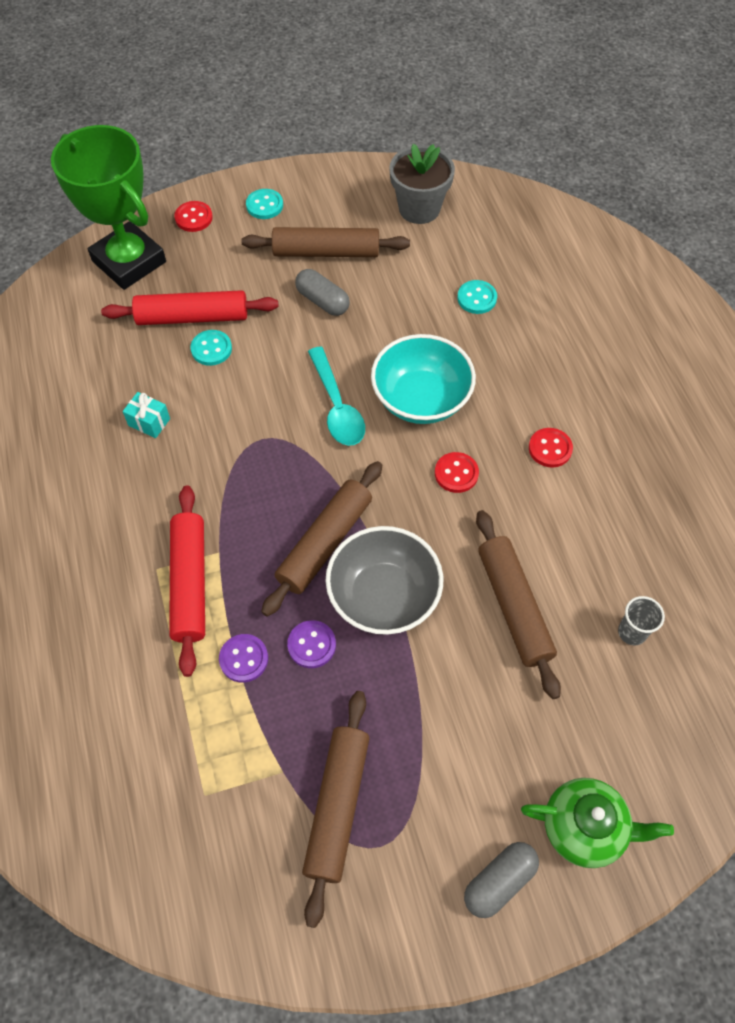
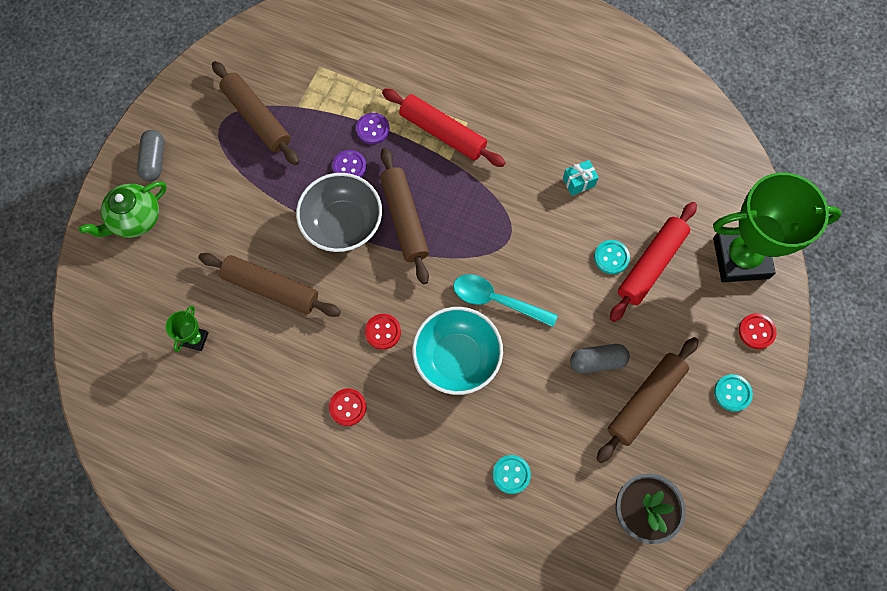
camera: 130 degrees right, 10 degrees up
(632, 632) = (195, 339): grey cup -> green trophy

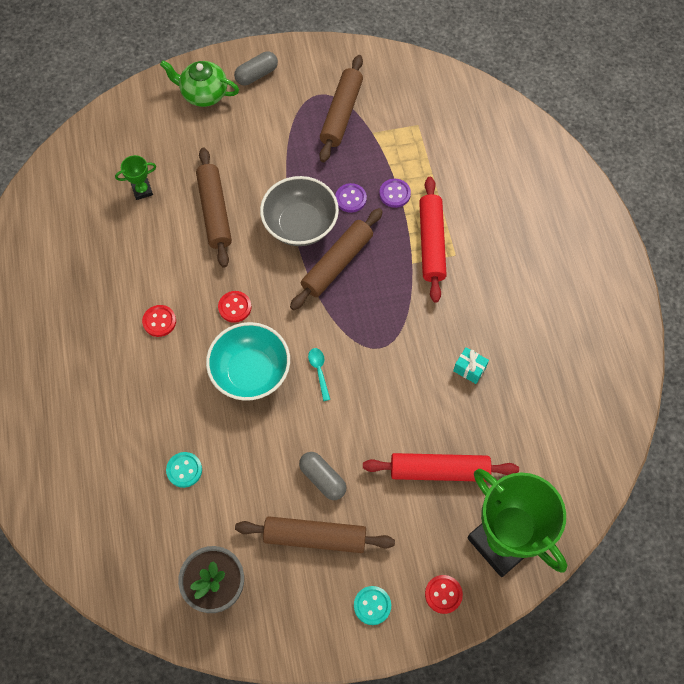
camera: 55 degrees right, 5 degrees down
(497, 300) = (319, 371): turquoise spoon -> turquoise spoon, size x0.55
(611, 257) = (421, 435): turquoise button -> none

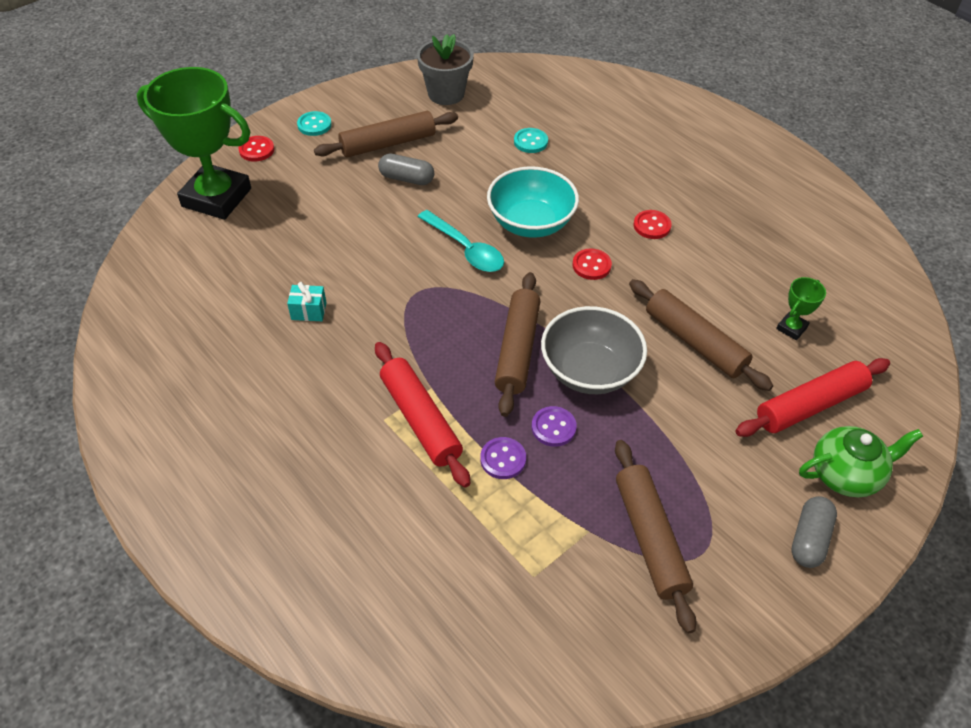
camera: 150 degrees right, 15 degrees down
(319, 371) = (465, 249): turquoise spoon -> turquoise spoon, size x1.83
(439, 471) = (300, 222): red rolling pin -> red rolling pin (810, 405)

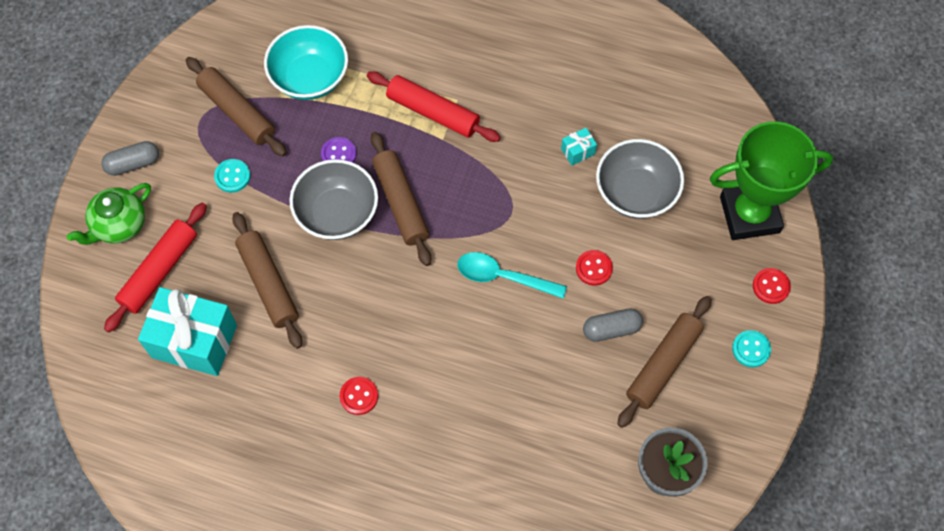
camera: 150 degrees right, 15 degrees up
(291, 255) = (636, 192): none -> grey bowl
(503, 459) = (359, 114): purple button -> none
(530, 142) = (532, 448): turquoise button -> turquoise button (232, 176)
(531, 223) = (467, 338): turquoise bowl -> turquoise bowl (310, 78)
(591, 265) = (388, 318): red button -> red button (594, 268)
(695, 342) = (268, 284): brown rolling pin -> brown rolling pin turned 45 degrees clockwise
(791, 328) = (194, 341): green trophy -> turquoise gift
(809, 539) = (133, 164): grey capsule -> grey capsule turned 75 degrees clockwise

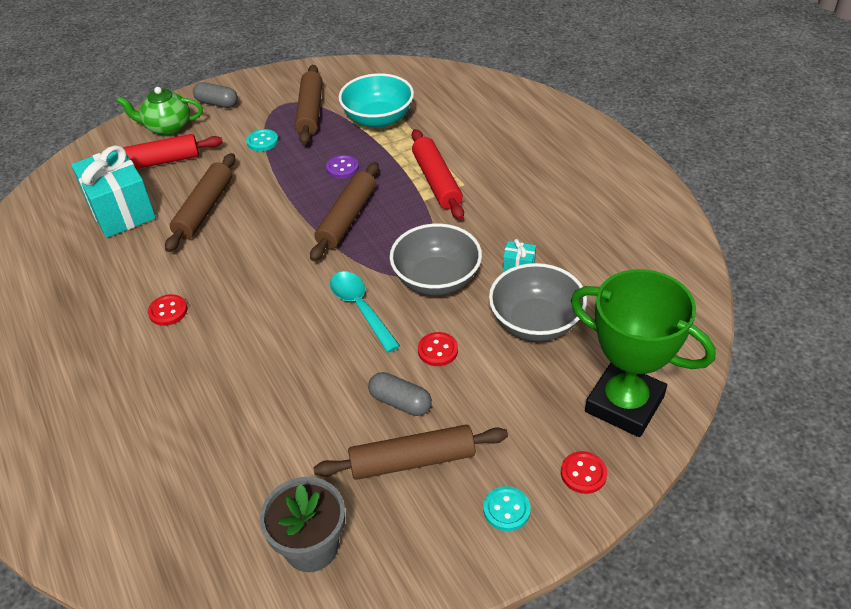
camera: 45 degrees right, 20 degrees down
(337, 213) = (298, 198): grey bowl -> grey bowl (436, 279)

